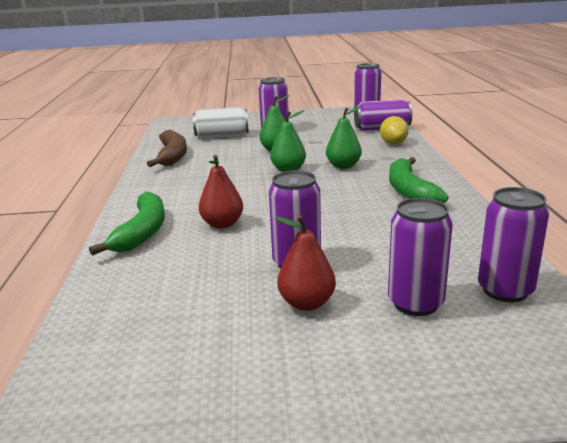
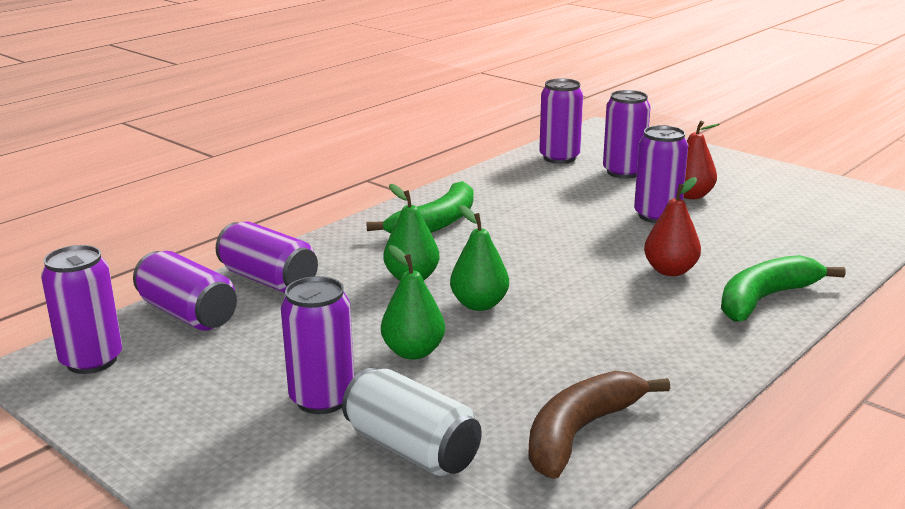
camera: 135 degrees left, 0 degrees up
(393, 143) = (269, 280): yellow lemon -> purple can

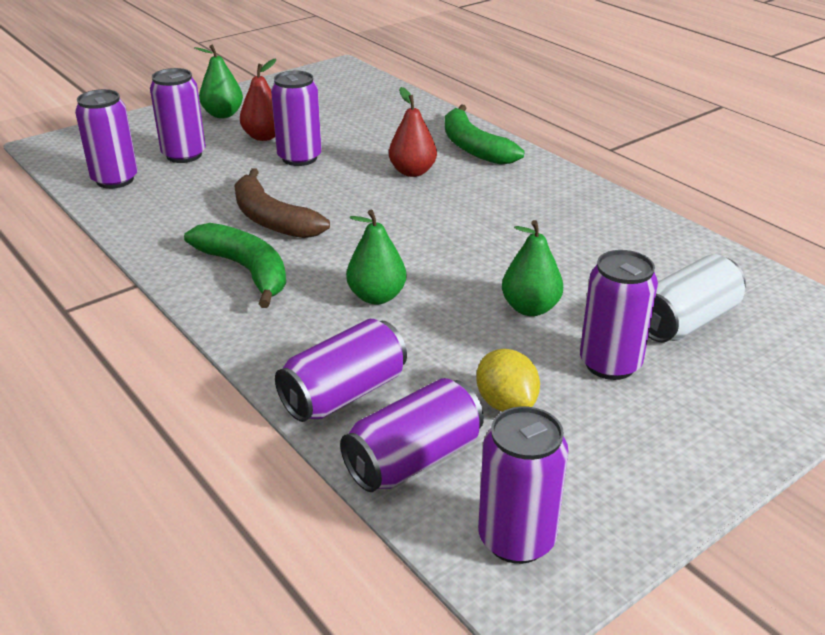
camera: 80 degrees left, 10 degrees up
(257, 347) = (506, 403): none -> yellow lemon
(479, 304) = (447, 265): green pear -> green pear (223, 114)
(580, 432) = (658, 247): brown banana -> brown banana (271, 219)

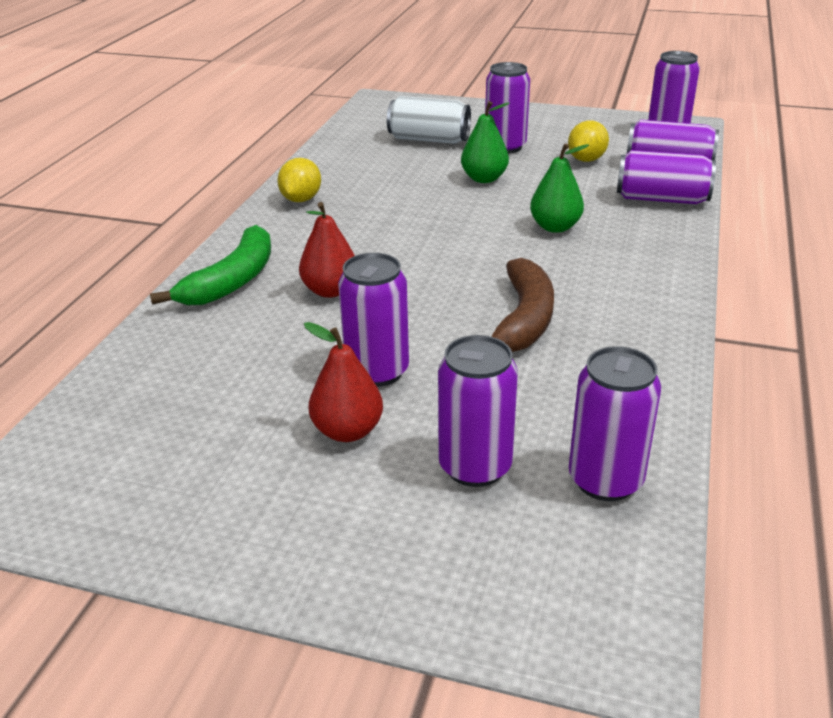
camera: 125 degrees left, 0 degrees up
(223, 114) = (310, 518): green pear -> none
(246, 271) = (613, 290): green banana -> none
(588, 204) = (301, 199): none -> yellow lemon

